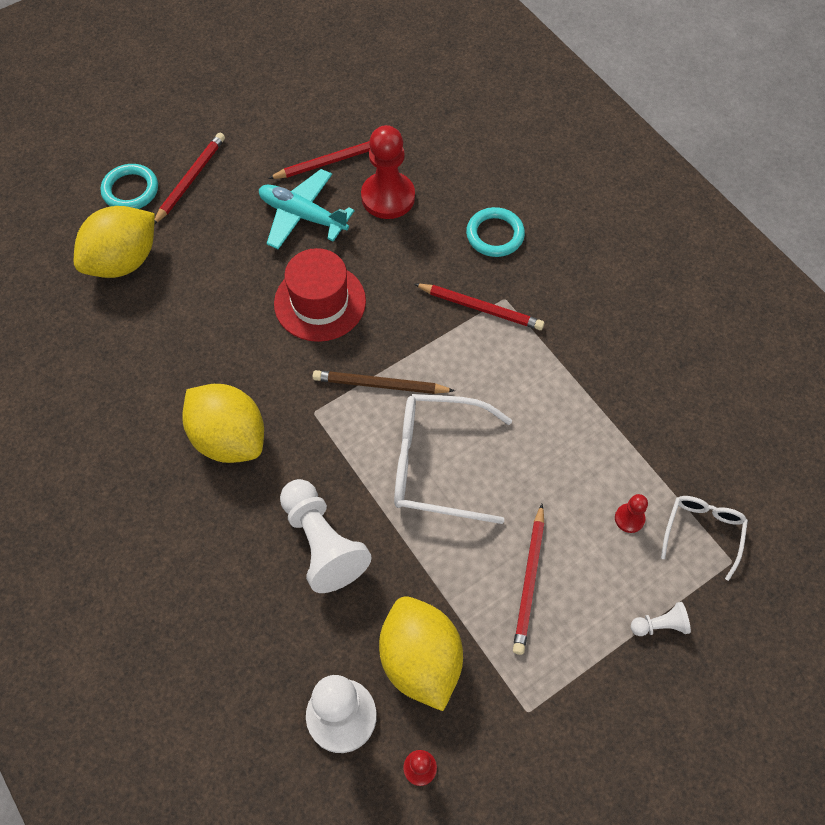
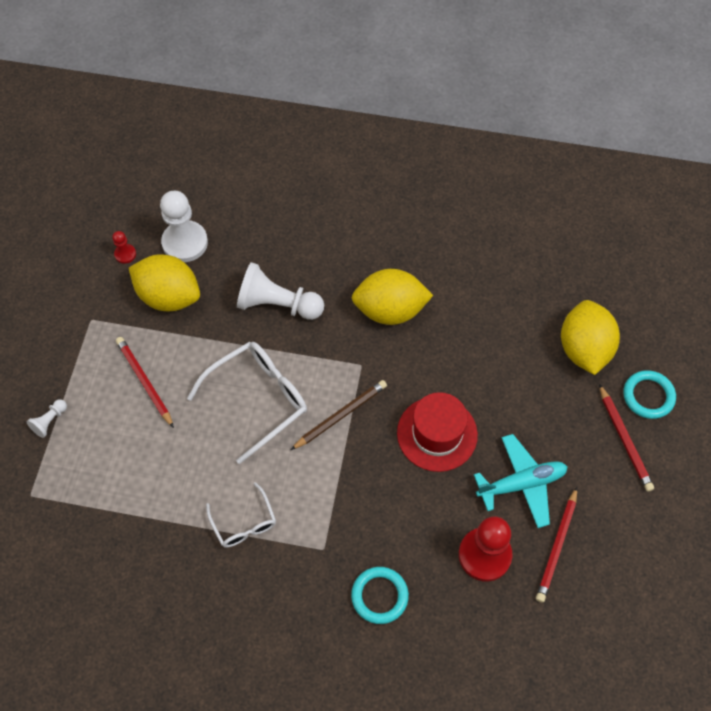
camera: 135 degrees right, 0 degrees up
(480, 308) = (332, 526): red pencil -> none
(629, 518) = (113, 467): red pawn -> none
(702, 532) = (61, 498): white glasses -> white glasses (244, 523)

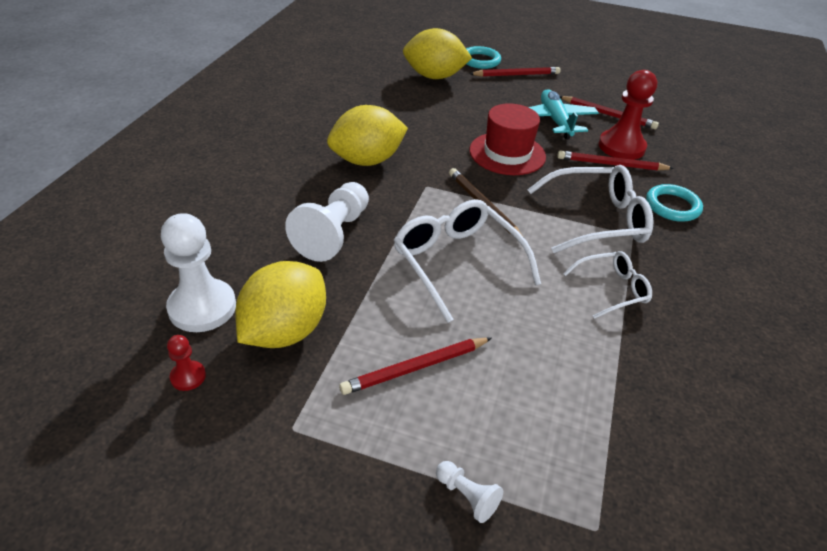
camera: 85 degrees left, 20 degrees down
(340, 517) = (597, 220): none -> white glasses
(390, 310) = (367, 160): yellow lemon -> yellow lemon turned 60 degrees clockwise
(444, 540) = (611, 164): none -> red pencil

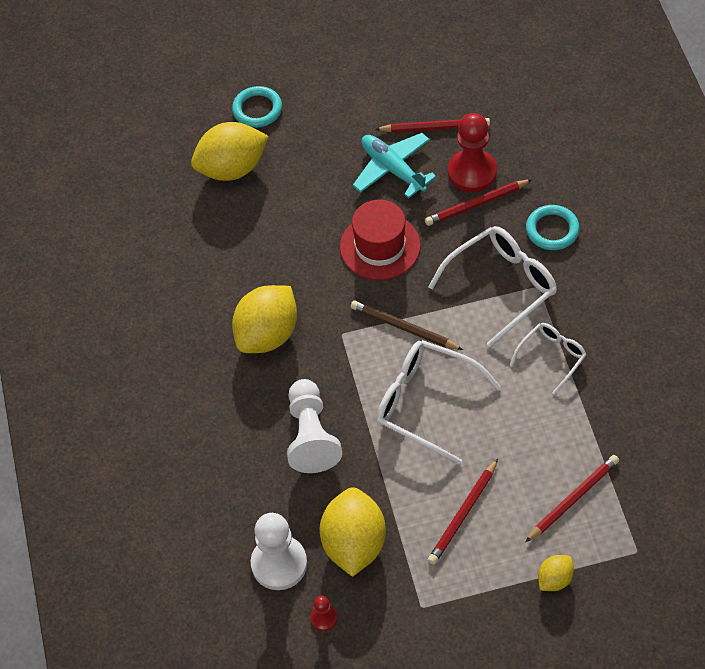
camera: 25 degrees left, 15 degrees up
(467, 496) = (554, 579): white pawn -> yellow lemon
(516, 75) = (310, 113): red pencil -> red pencil (573, 499)

